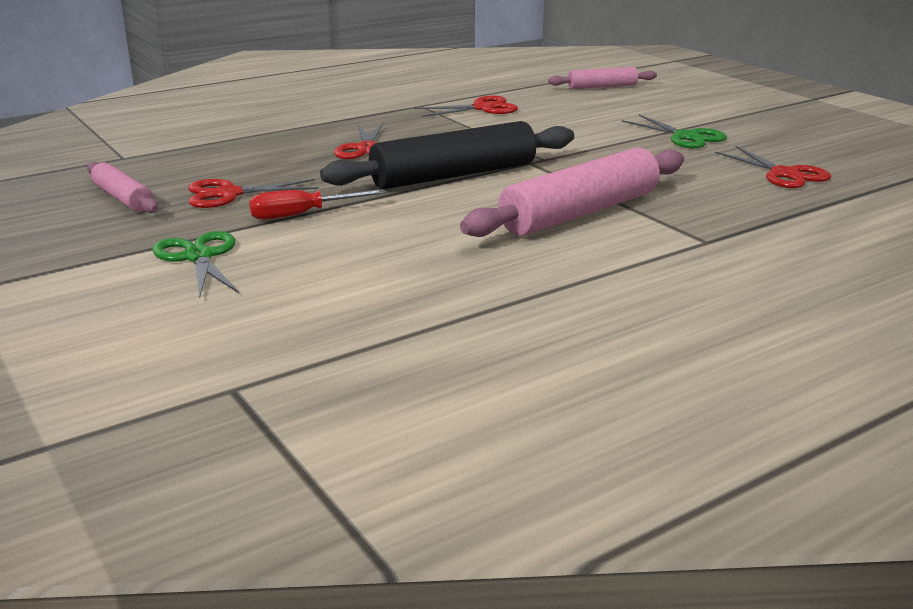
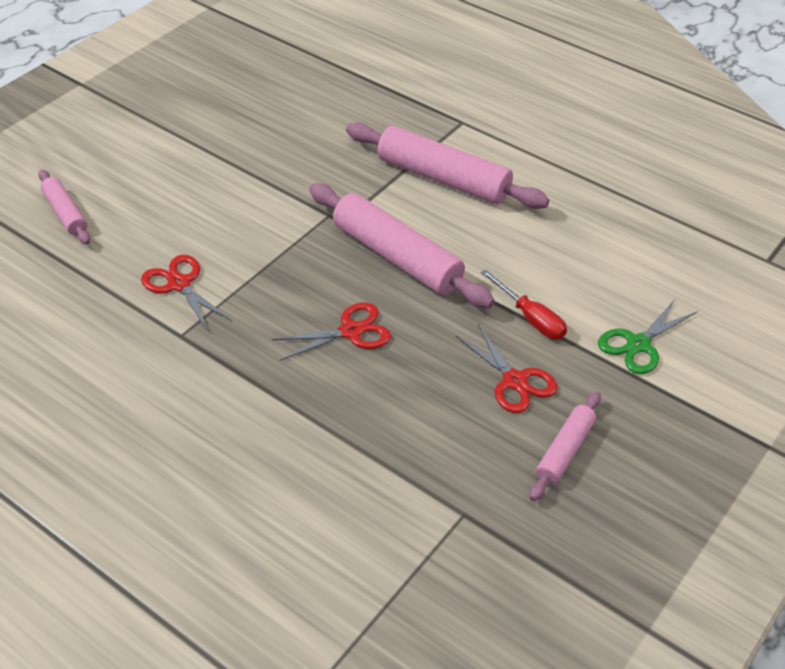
camera: 110 degrees left, 20 degrees up
(454, 175) = (396, 257): black rolling pin -> pink rolling pin
(686, 137) = (233, 146): green scissors -> none
(784, 174) = (311, 96): red scissors -> none

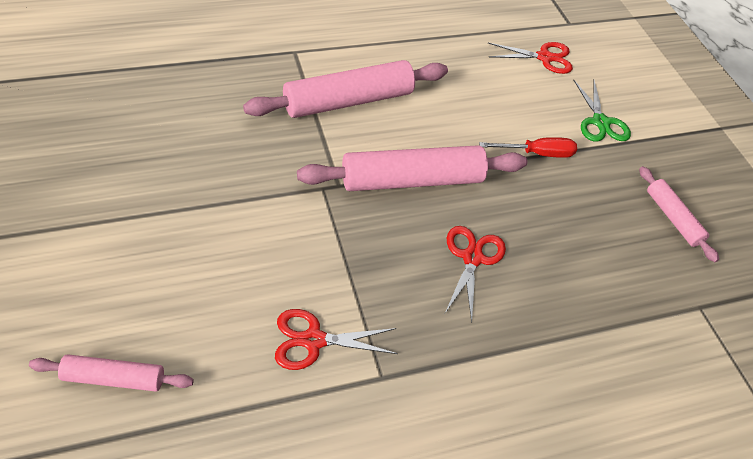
camera: 60 degrees left, 5 degrees up
(514, 381) = (592, 200): red scissors -> red scissors (544, 57)

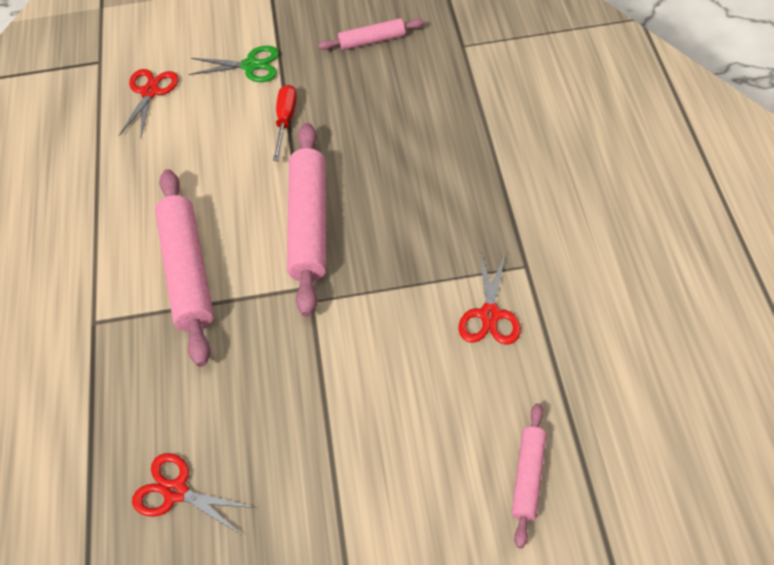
camera: 70 degrees left, 5 degrees up
(472, 258) = (406, 188): red scissors -> red scissors (176, 491)

